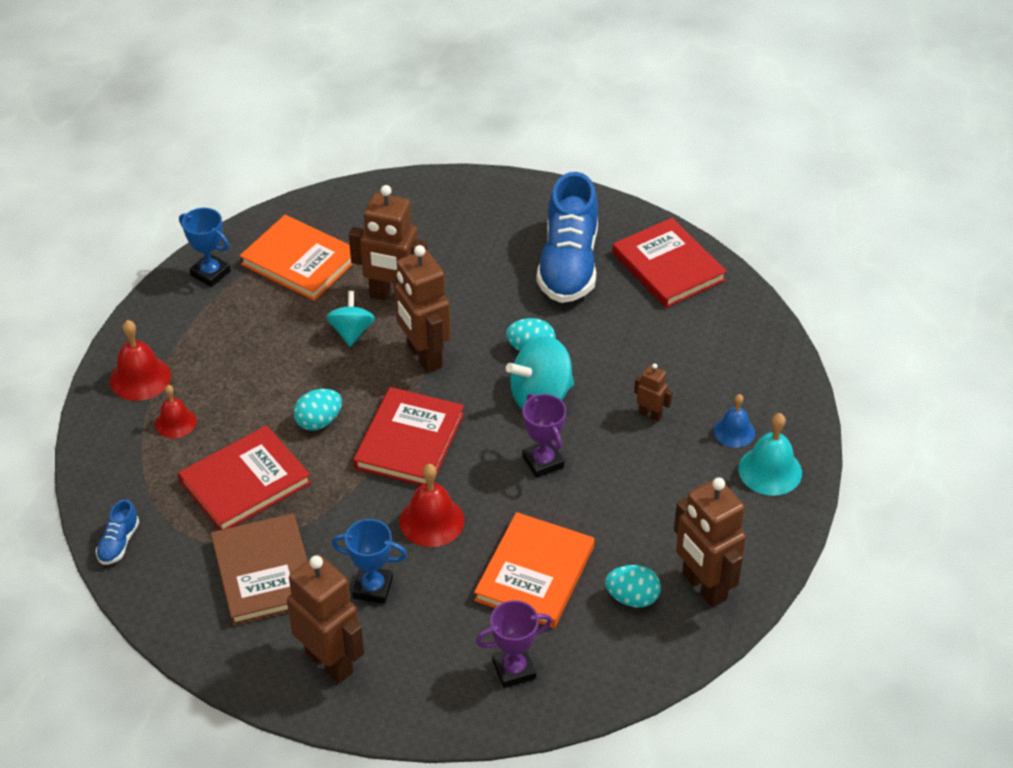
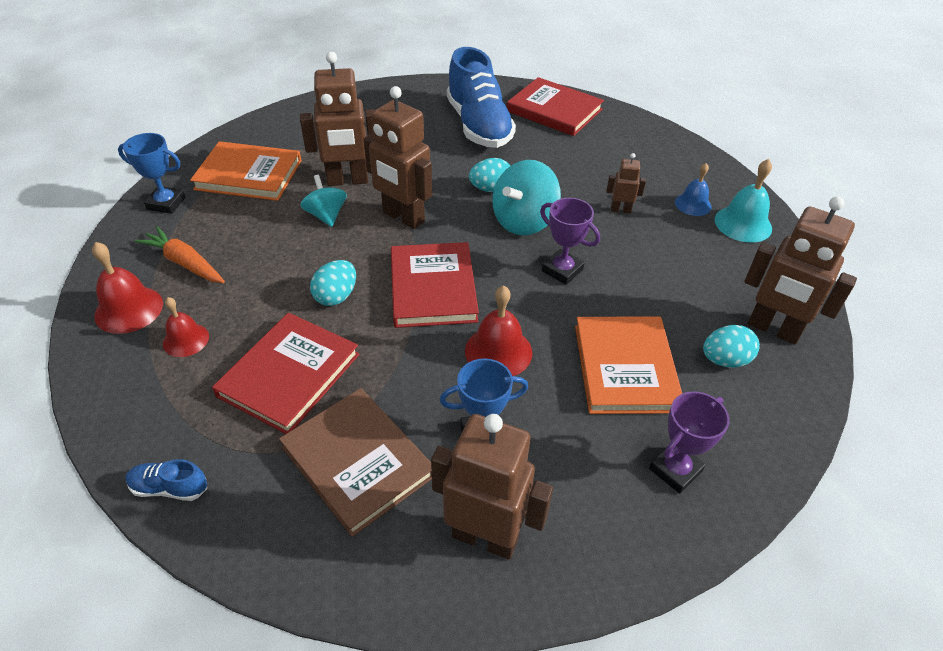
camera: 25 degrees left, 0 degrees up
(119, 543) = (170, 488): blue shoe -> blue shoe turned 105 degrees clockwise
(203, 345) = (185, 263): none -> orange carrot

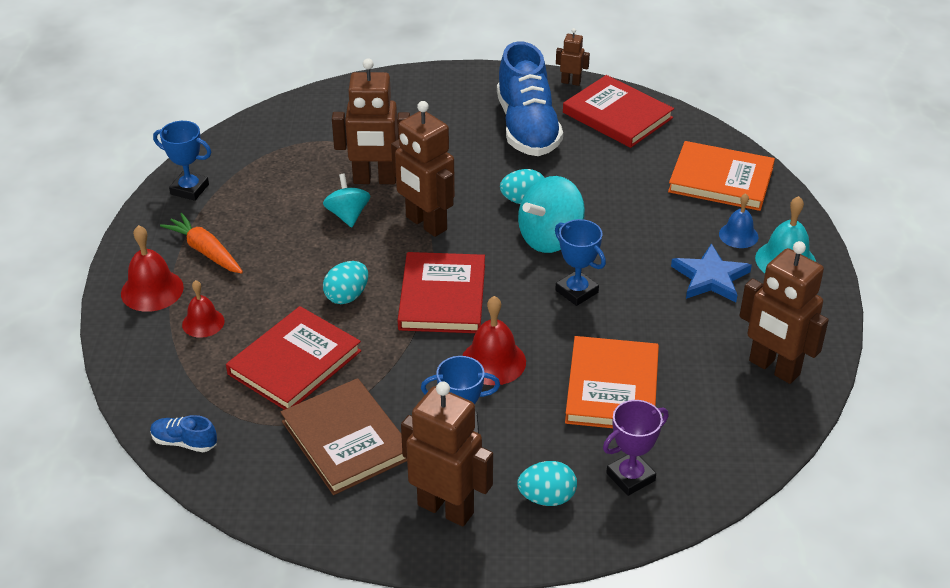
camera: 10 degrees right, 5 degrees down
(249, 175) = (274, 165): orange book -> orange book (721, 180)
(562, 270) = (576, 291): purple trophy -> blue trophy
(620, 210) = (657, 234): brown robot -> brown robot (571, 82)
(682, 245) = (710, 277): none -> blue star
(725, 360) = (713, 391): turquoise egg -> turquoise egg (547, 498)

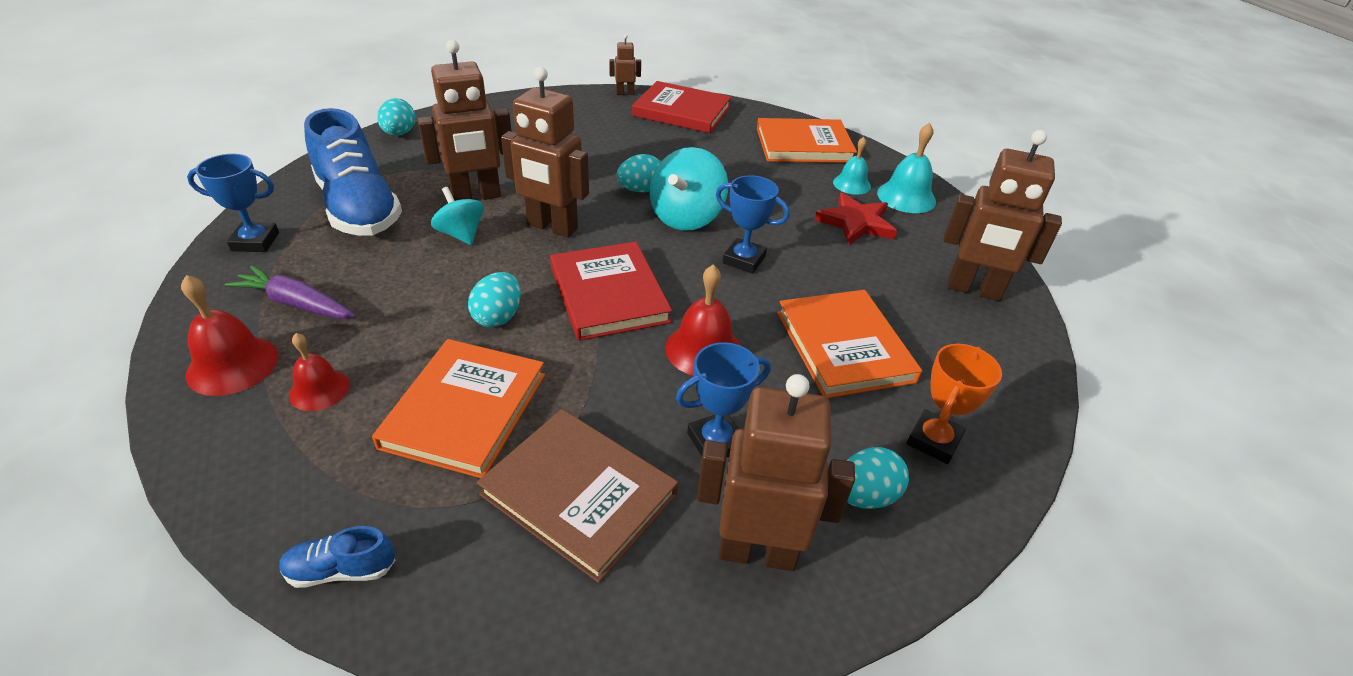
camera: 25 degrees left, 0 degrees up
(205, 251) = (296, 304): orange carrot -> purple carrot
(294, 362) = (465, 410): red book -> orange book
(334, 97) = (399, 133): none -> turquoise egg
(527, 128) = (607, 131): blue shoe -> blue shoe (359, 208)
(630, 477) = (933, 441): purple trophy -> orange trophy
(710, 277) = (856, 223): blue star -> red star
(738, 235) = (851, 184): blue bell -> turquoise bell

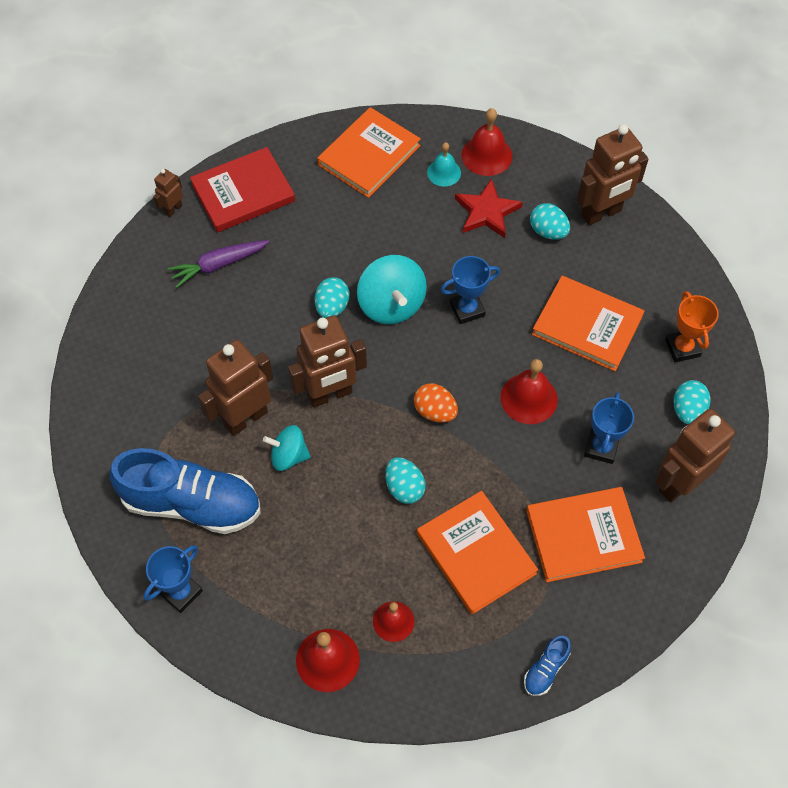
camera: 45 degrees left, 20 degrees up
(296, 304) = (288, 597): purple carrot -> purple carrot (218, 265)
(399, 133) = (90, 417): turquoise egg -> turquoise egg (548, 231)
(476, 197) = (245, 418): brown robot -> brown robot turned 150 degrees counterclockwise
(579, 494) = (583, 536): brown book -> orange book
(608, 294) = (435, 411): red book -> orange egg
(906, 197) = (486, 155): turquoise bell -> red bell

